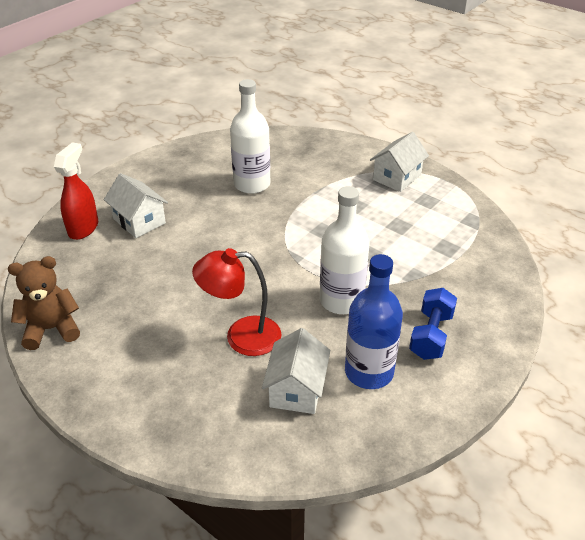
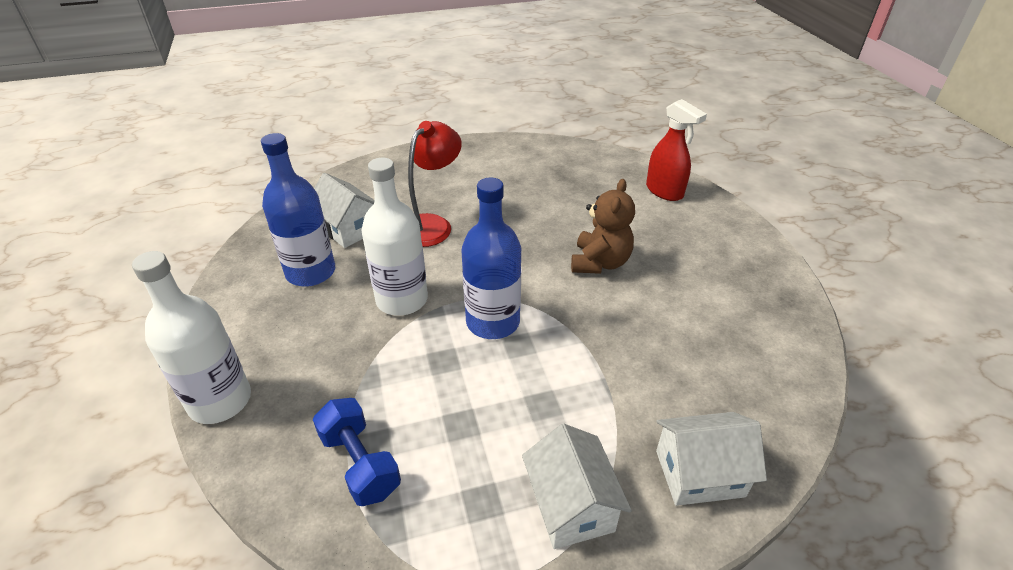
camera: 125 degrees right, 0 degrees up
(51, 329) = (540, 150): brown teddy bear -> brown teddy bear (600, 262)
(139, 221) = (651, 224): white house -> white house (699, 473)
(252, 184) = (666, 329): white bottle -> white bottle (220, 401)
(316, 249) = (493, 322): none -> blue bottle
(431, 335) = (289, 335): blue dumbbell -> blue dumbbell (360, 463)

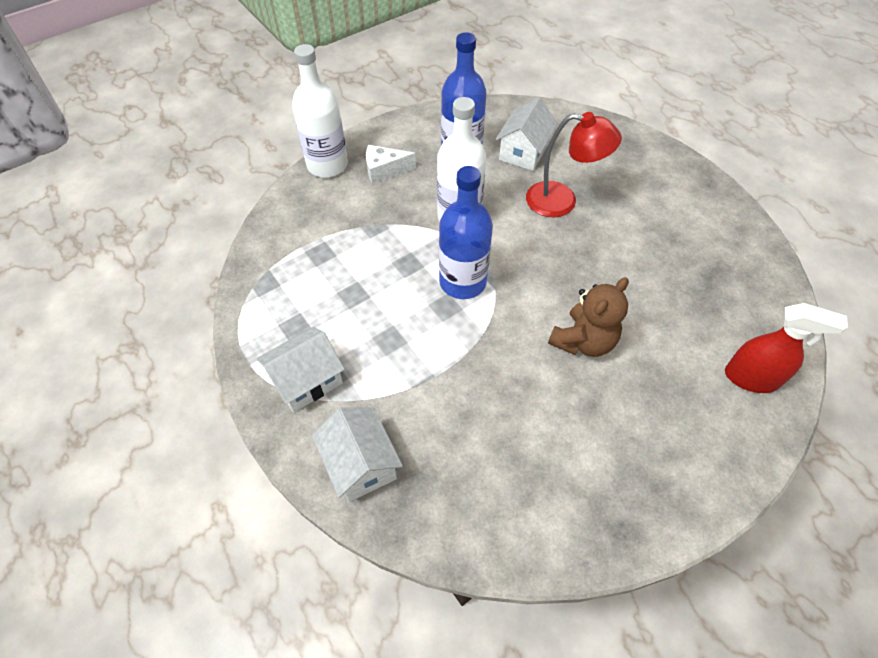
camera: 70 degrees right, 15 degrees up
(280, 344) = (384, 170): none -> white cheese
(360, 463) = (304, 252): blue dumbbell -> none
(600, 262) = (583, 341): brown teddy bear -> brown teddy bear turned 45 degrees counterclockwise
(664, 191) = (751, 378): red spray bottle -> red spray bottle turned 105 degrees counterclockwise

